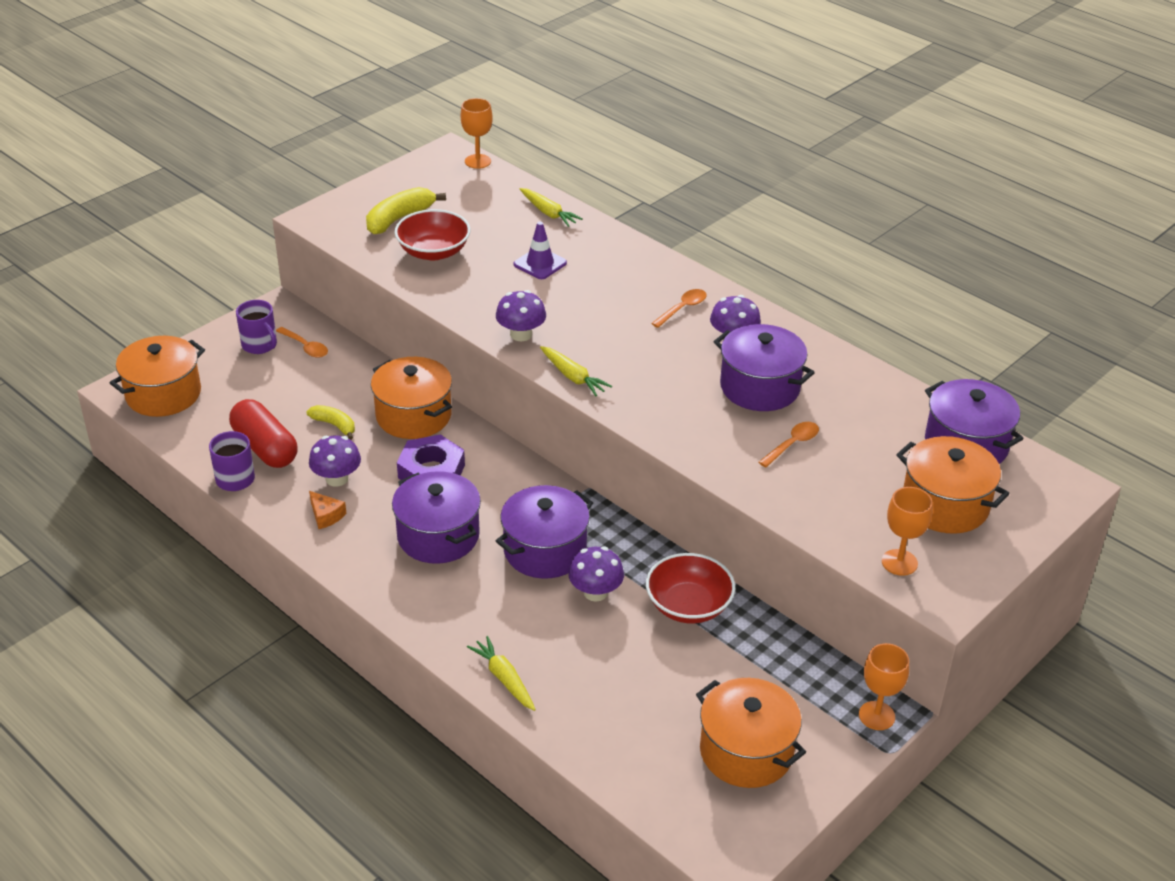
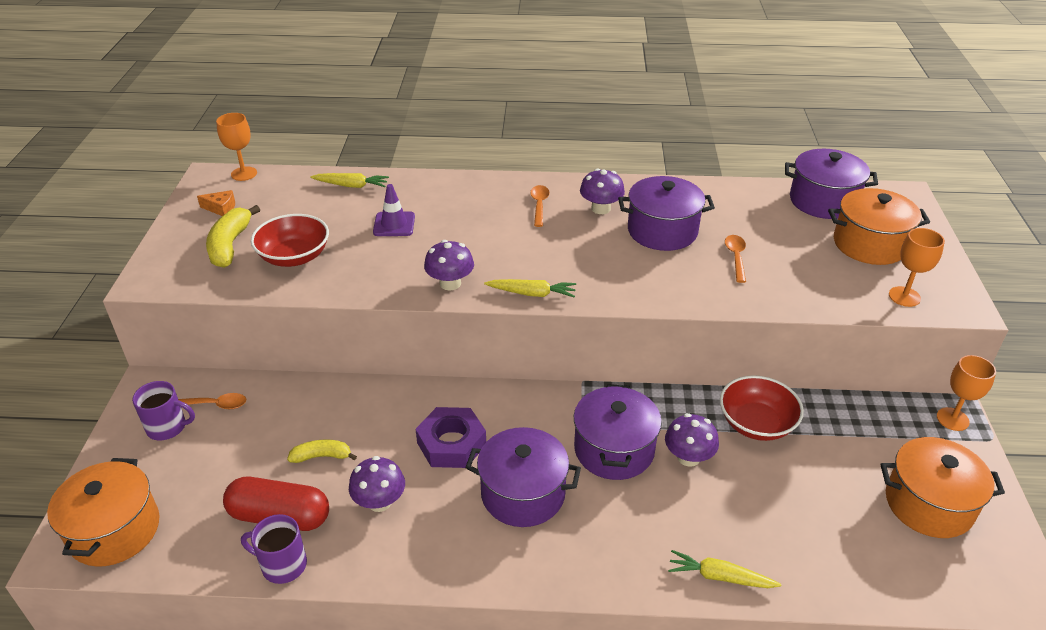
camera: 40 degrees left, 0 degrees up
(326, 515) = (409, 541): orange cheese -> orange cheese (221, 208)
(413, 416) = (381, 407): orange pot -> none

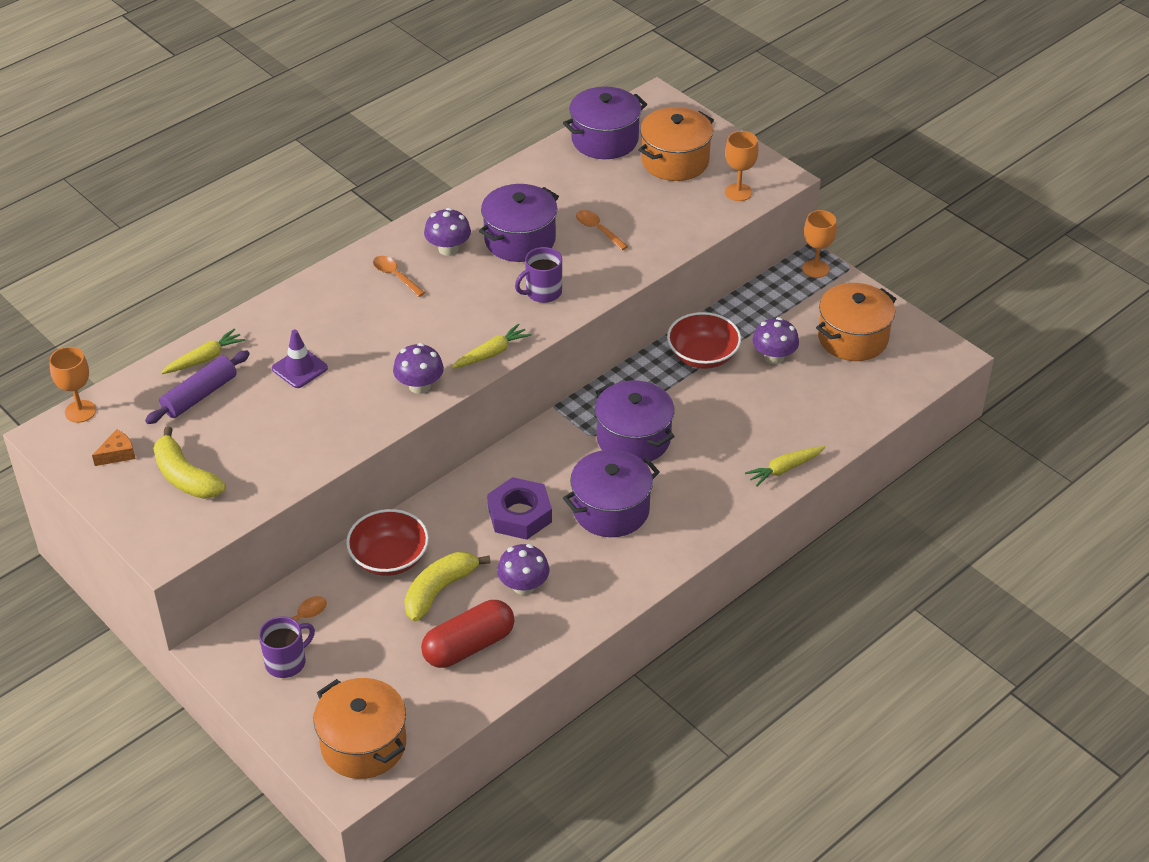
camera: 45 degrees left, 5 degrees up
(283, 565) = (515, 668): purple mug -> purple mug (542, 292)
(294, 257) = (259, 448): red bowl -> red bowl (389, 558)
(315, 204) = (200, 395): none -> purple rolling pin
(322, 456) = (439, 590): yellow banana -> yellow banana, size x1.62
(688, 457) = (686, 409): purple mushroom -> purple mushroom (774, 357)

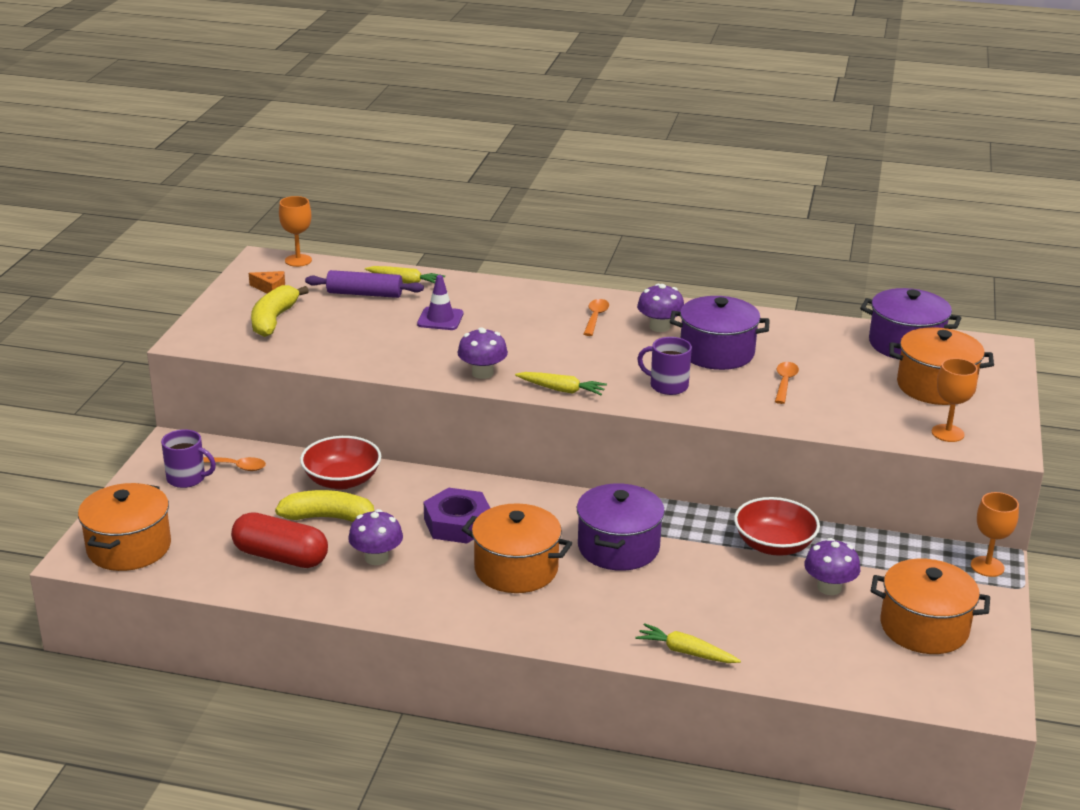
camera: 55 degrees right, 15 degrees down
(611, 510) = (516, 569): purple pot -> orange pot

